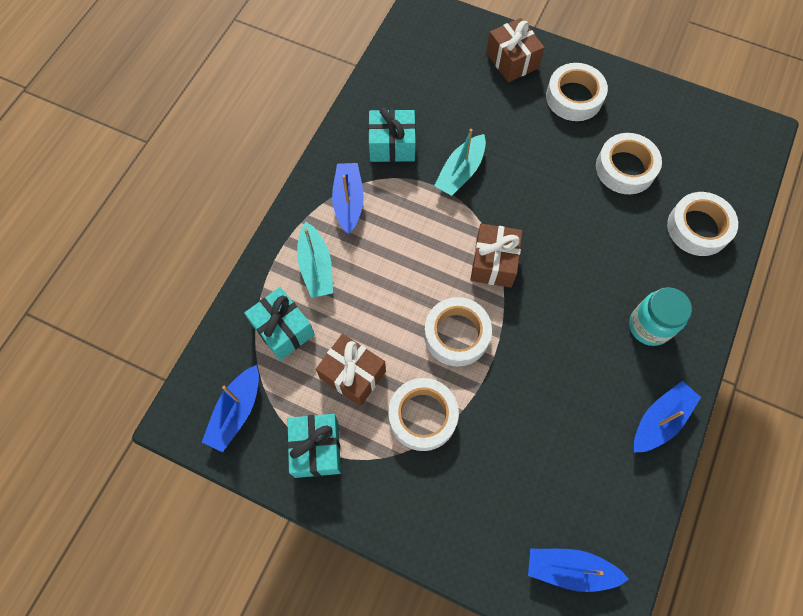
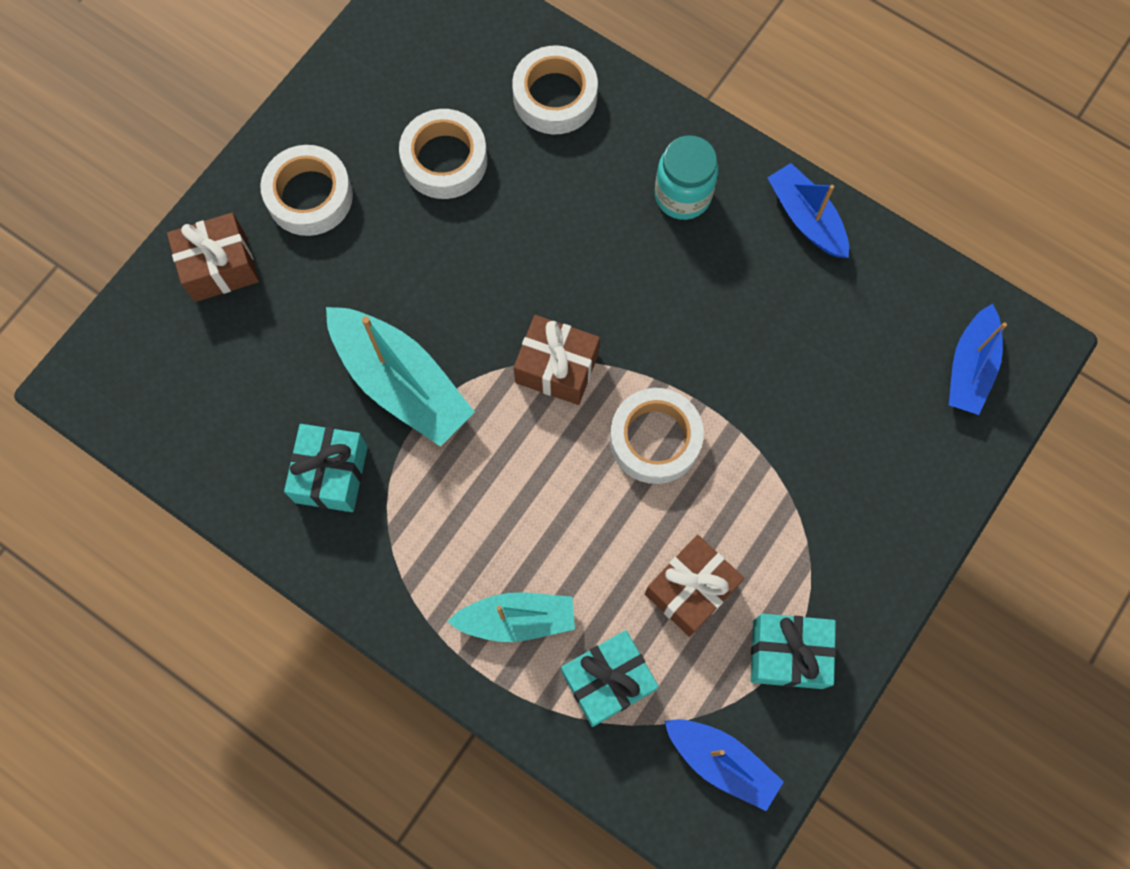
camera: 80 degrees left, 5 degrees up
(348, 202) = (416, 555): blue boat -> none
(422, 416) = (762, 505): white tape -> none
(460, 172) = (401, 383): turquoise boat -> turquoise boat, size x1.55

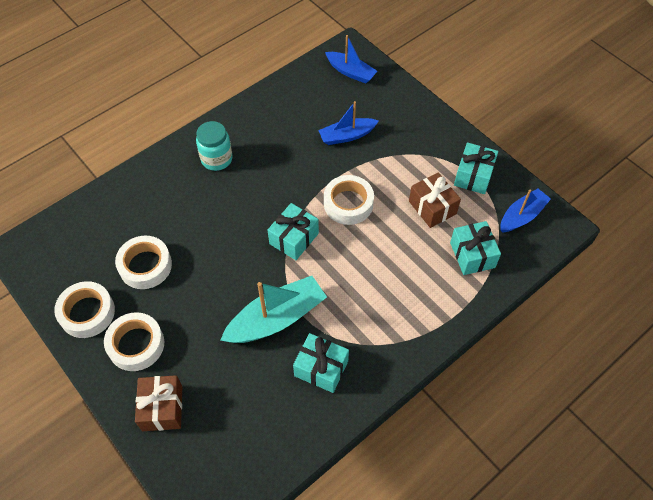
camera: 75 degrees left, 15 degrees down
(517, 619) = (430, 290): turquoise boat -> none
(555, 96) = (131, 202): white tape -> white tape (87, 313)
(557, 368) = (294, 238): brown gift -> turquoise gift
(806, 218) = (251, 112): blue boat -> blue boat (347, 136)

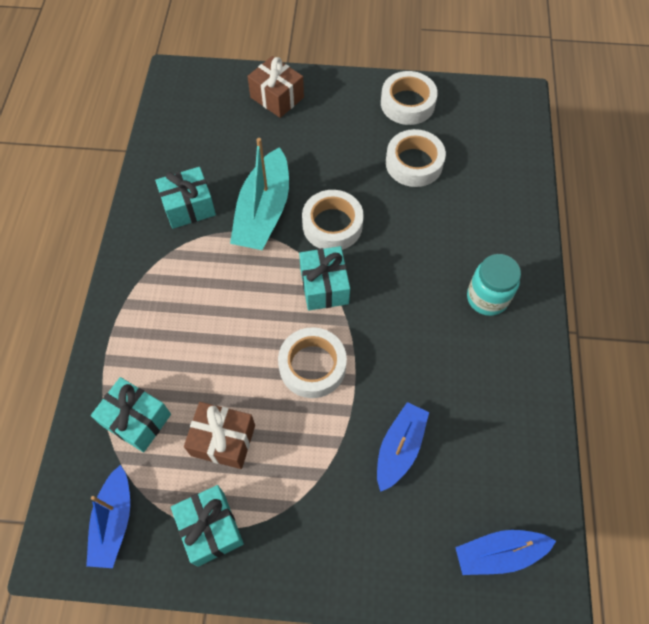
camera: 135 degrees right, 5 degrees up
(136, 344) = (345, 114): white tape -> white tape (332, 225)

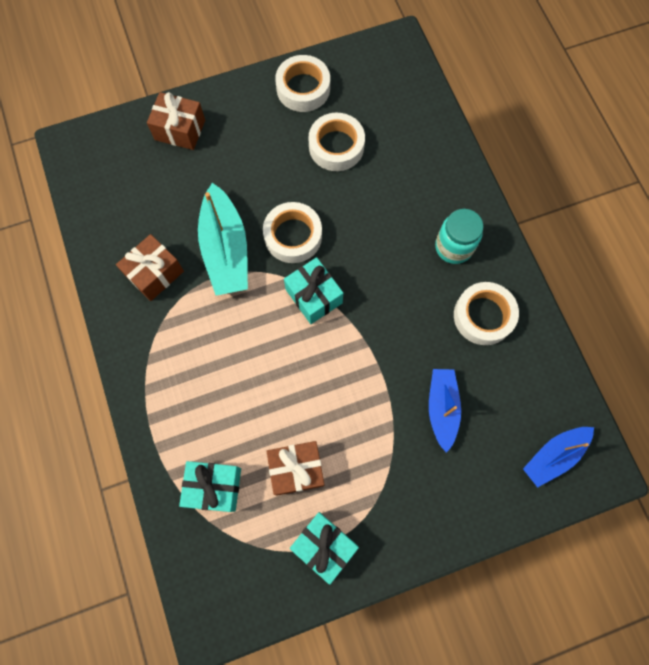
camera: 25 degrees left, 10 degrees up
(114, 521) = (241, 579): blue boat -> none
(189, 207) = (155, 273): turquoise gift -> brown gift
(312, 366) = (338, 371): white tape -> white tape (483, 316)

